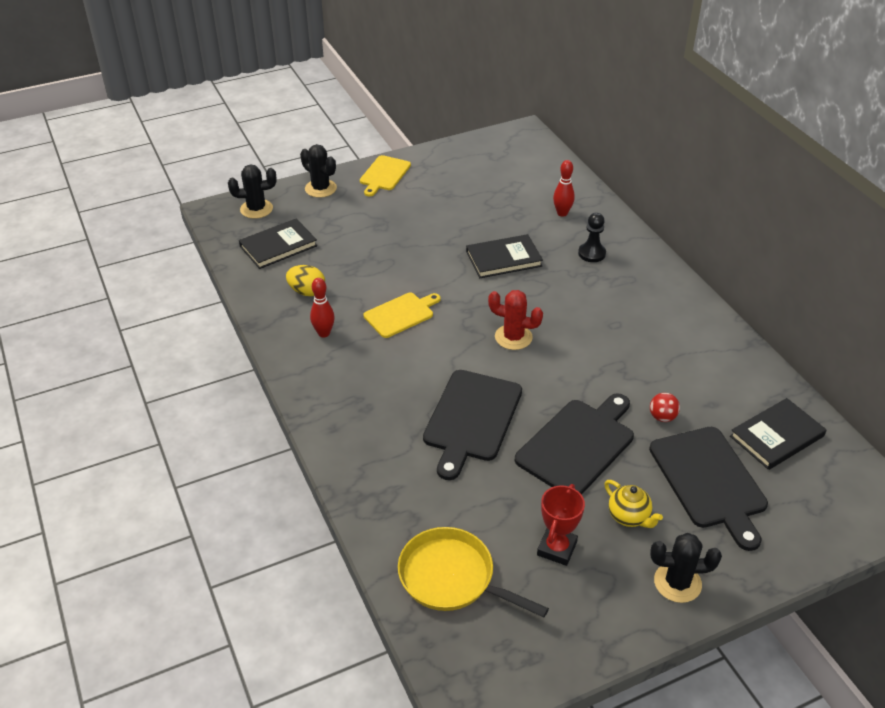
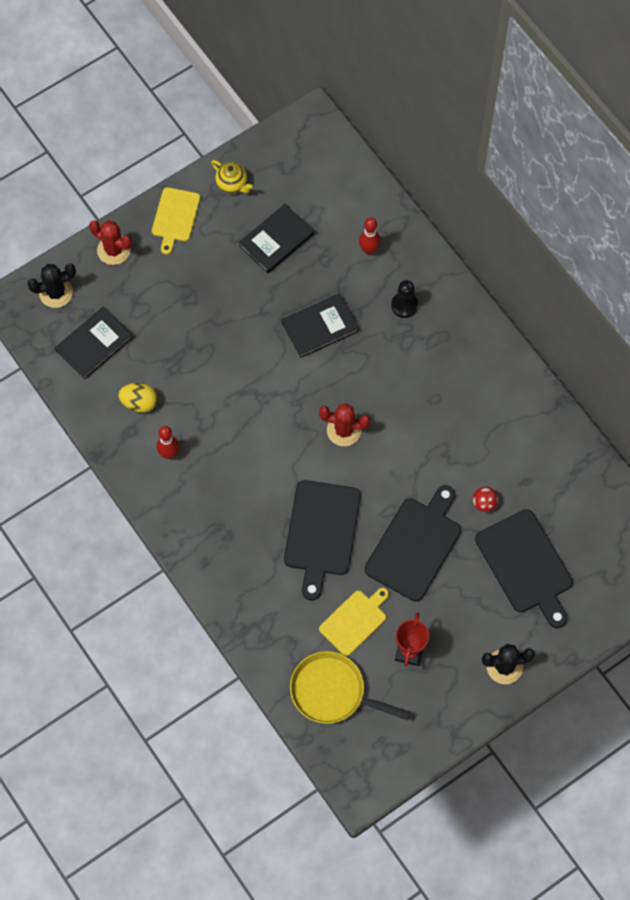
camera: 10 degrees left, 25 degrees up
(320, 188) = (114, 250): black cactus -> red cactus
(401, 314) = (235, 418): yellow cutting board -> yellow cutting board (354, 621)
(629, 517) = (463, 612): yellow teapot -> yellow teapot (232, 184)
(776, 436) = (580, 508): black book -> black book (276, 240)

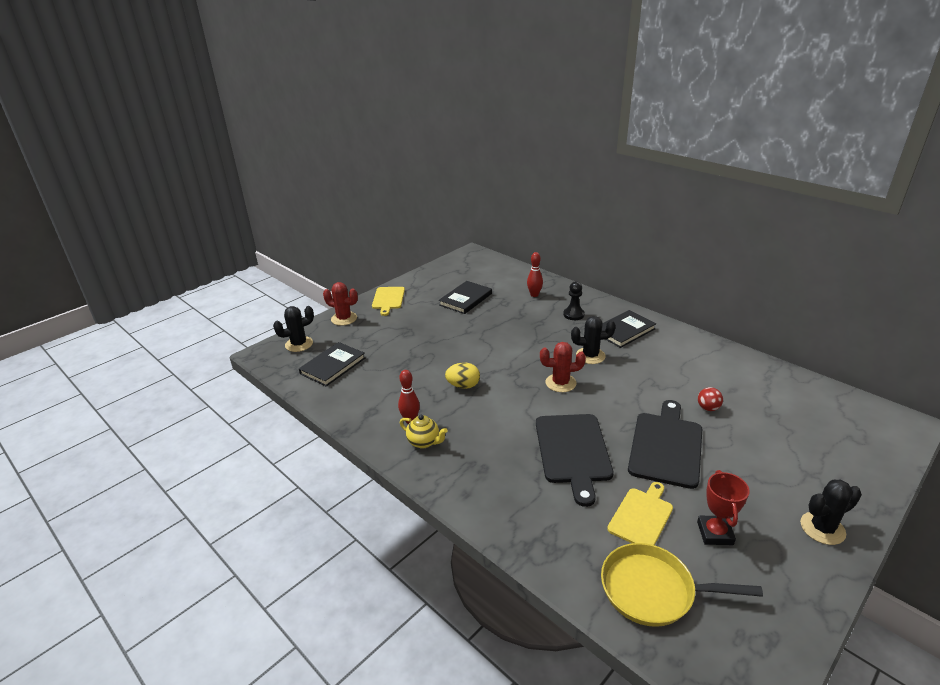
camera: 10 degrees left, 35 degrees down
(139, 403) = (377, 393): yellow egg -> yellow egg (463, 386)
(232, 184) = (426, 281): yellow teapot -> yellow teapot (424, 442)
(320, 327) = (515, 333): black book -> black book (624, 331)
(394, 391) = (590, 356): none -> black cactus
(526, 565) = (777, 443): black cutting board -> none

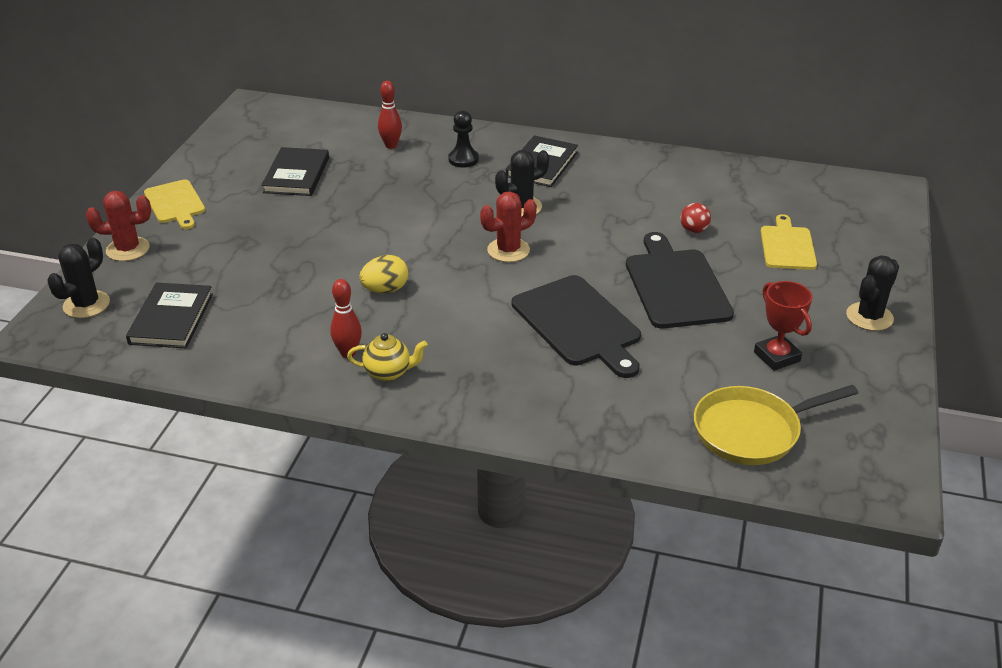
camera: 30 degrees left, 5 degrees up
(641, 516) = (696, 366): yellow cutting board -> yellow cutting board (787, 246)

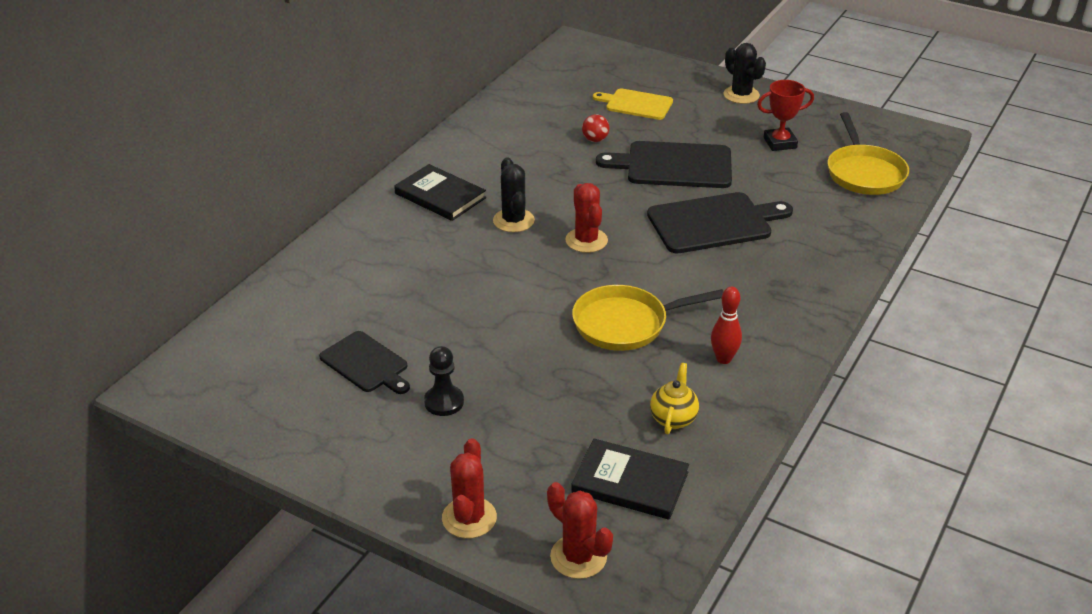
camera: 75 degrees left, 0 degrees up
(86, 304) = (578, 557): black cactus -> red cactus
(175, 203) = (379, 471): yellow cutting board -> none
(296, 175) = (366, 363): black book -> black cutting board
(385, 290) = (626, 324): yellow egg -> yellow pan
(388, 372) = (759, 337): yellow teapot -> yellow teapot (673, 418)
(391, 145) = (340, 286): red bowling pin -> none
(463, 159) = (401, 241): black pawn -> black pawn (444, 402)

